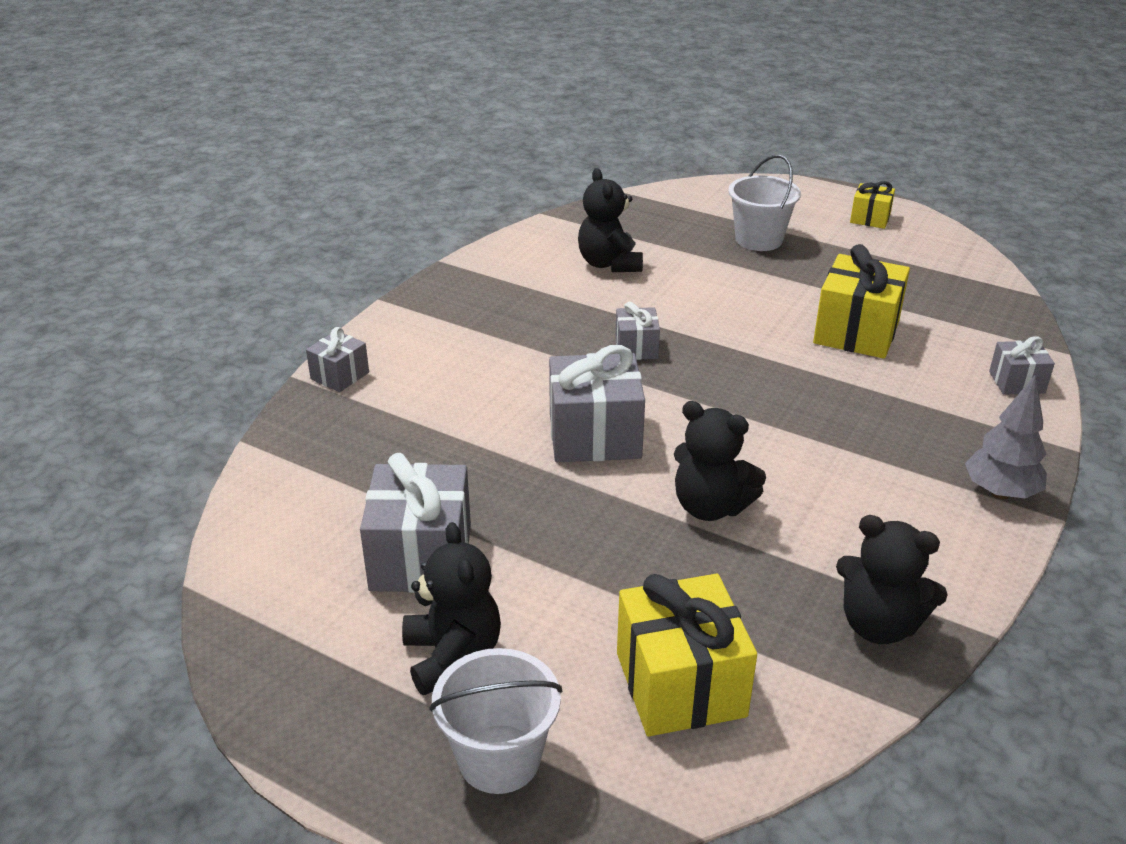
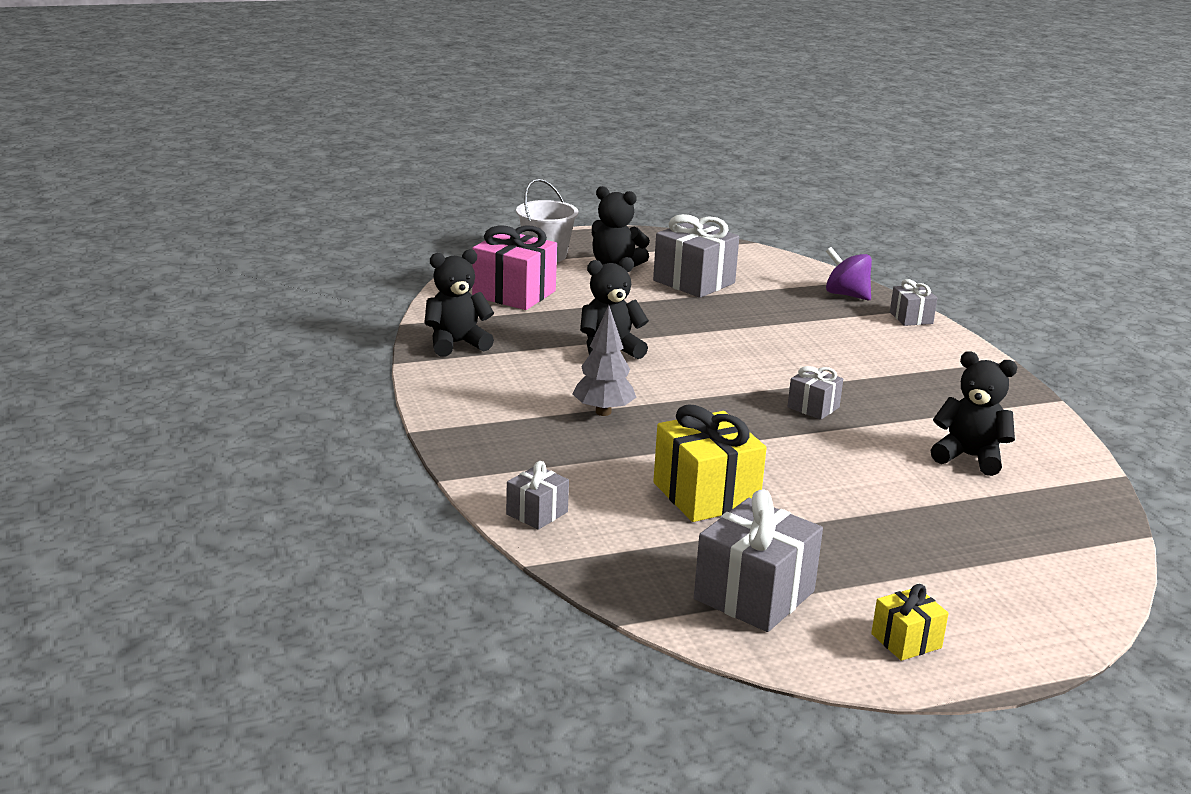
camera: 130 degrees right, 10 degrees down
(318, 435) = (846, 295): none -> purple spinning top
(594, 436) = (728, 353): grey gift -> grey gift (754, 595)
(680, 684) = (514, 294): yellow gift -> pink gift
(759, 240) = (934, 547): white bucket -> none
(1000, 492) = (463, 428): grey tree -> grey tree (603, 412)

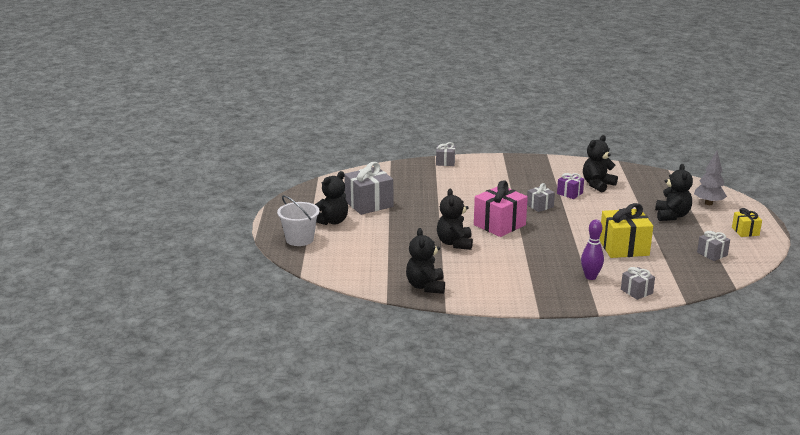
camera: 70 degrees left, 0 degrees up
(514, 294) = (358, 258): pink gift -> pink gift (499, 225)
(566, 467) = (590, 277): none -> purple bowling pin
(603, 412) = (530, 257): grey tree -> grey tree (708, 203)
(754, 595) = (712, 254): grey gift -> grey gift, size x0.54
(846, 295) = (408, 170): purple spinning top -> none
(898, 431) = (569, 193): none -> purple gift
(901, 544) = (672, 216): none -> black teddy bear

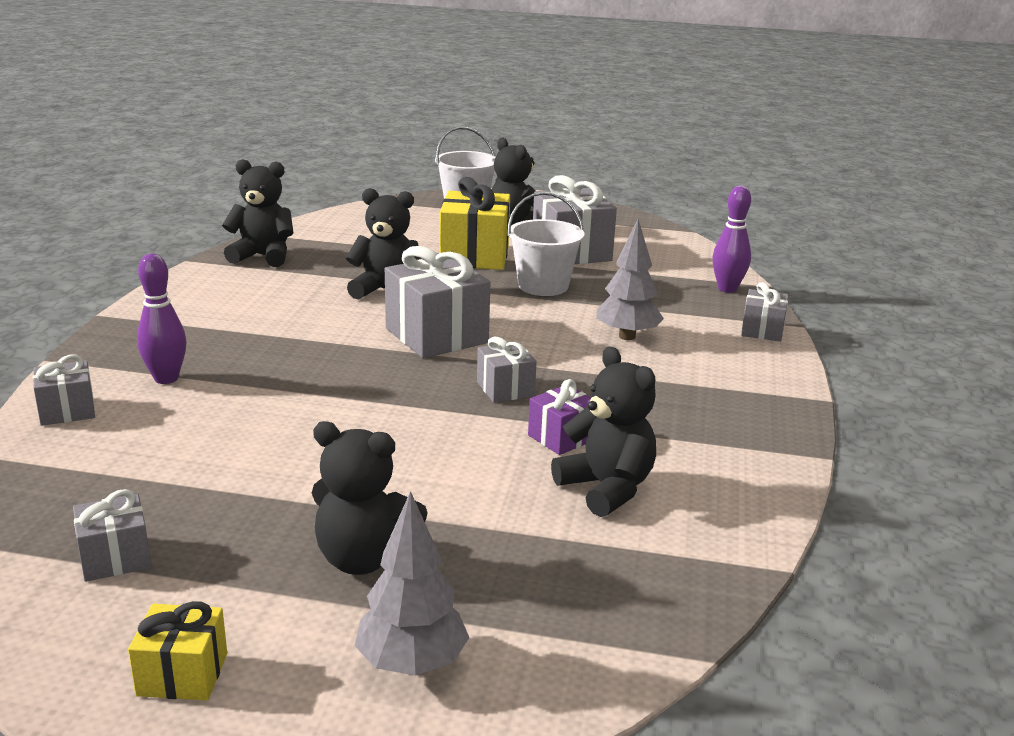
camera: 100 degrees right, 0 degrees up
(400, 168) = (727, 289): none -> purple bowling pin
(422, 207) = (543, 286): none -> white bucket
(470, 186) = (627, 336): none -> grey tree
(499, 225) = (436, 336): pink gift -> grey gift
(624, 248) = (248, 441): yellow gift -> yellow gift (474, 256)

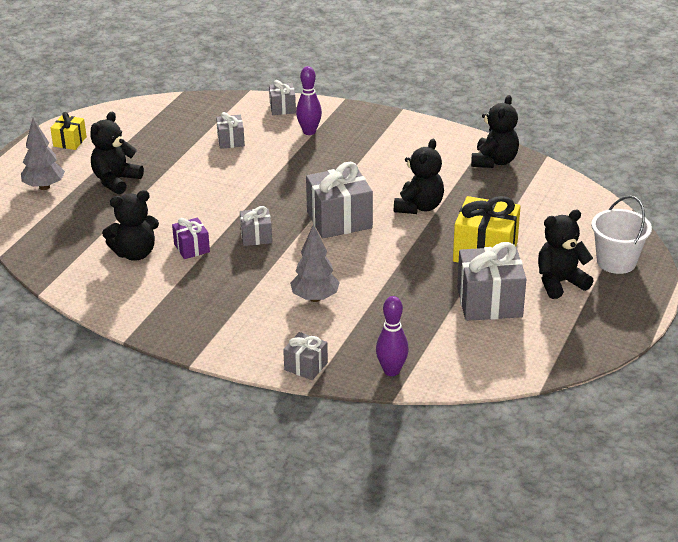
camera: 105 degrees right, 10 degrees up
(115, 558) = (149, 126): grey gift -> grey gift (231, 141)
(543, 286) = (416, 276): white bucket -> none

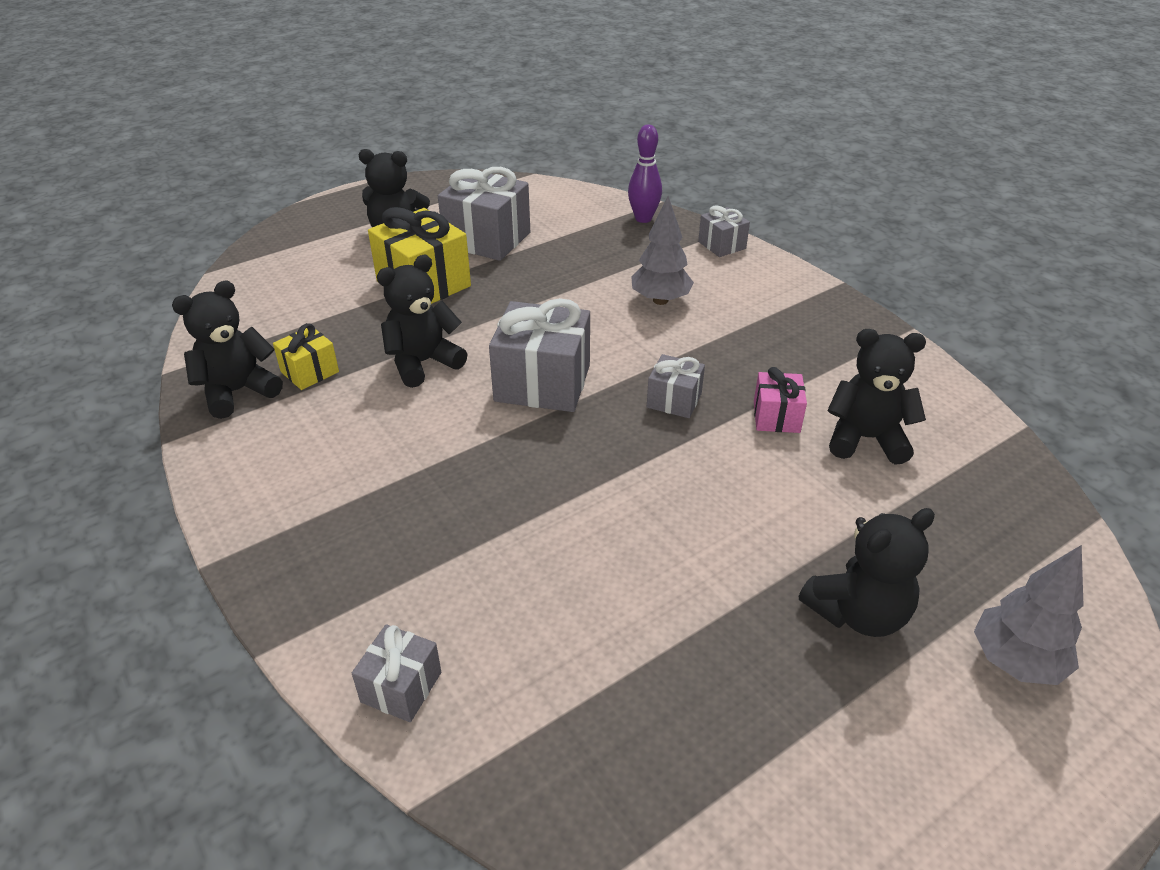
camera: 150 degrees left, 5 degrees up
(70, 141) = (942, 808): yellow gift -> yellow gift (310, 372)
(191, 248) = (776, 417): purple gift -> pink gift
(231, 141) = (579, 628): grey gift -> none
(309, 132) = (419, 582): purple bowling pin -> none
(616, 262) = (317, 232): white bucket -> none

